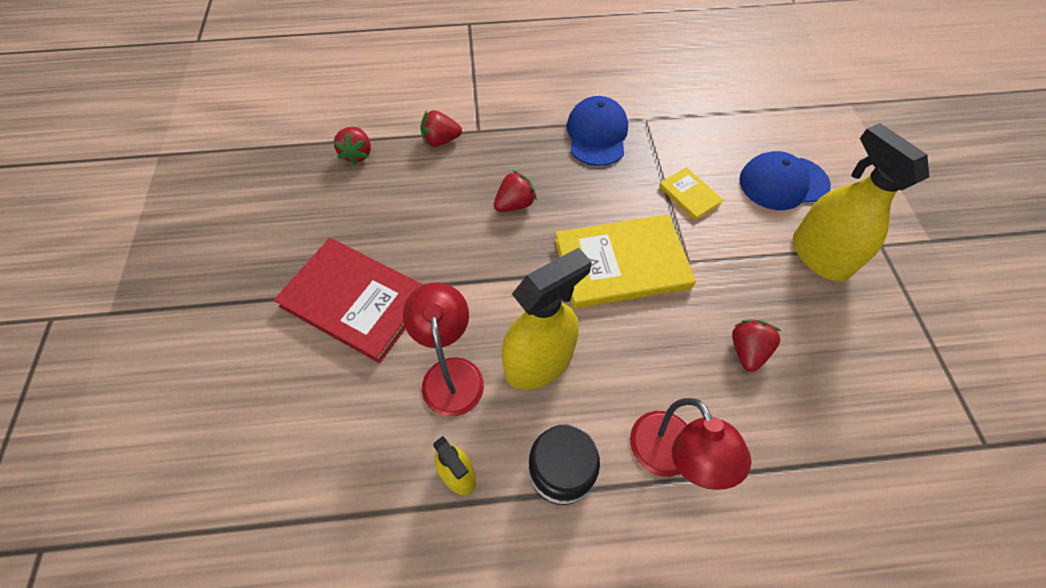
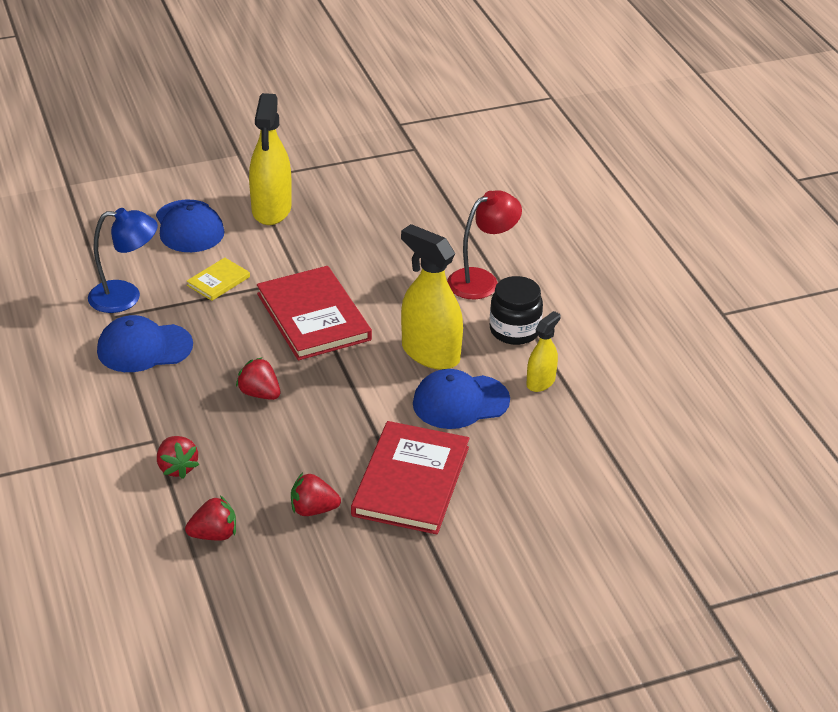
camera: 105 degrees left, 20 degrees down
(451, 373) = (460, 402): red lamp -> blue cap
(621, 264) = (313, 317): yellow book -> red book
(671, 129) = (126, 297): none -> blue lamp
(747, 350) = (378, 246): red strawberry -> red strawberry (313, 510)
(819, 256) = (271, 209): yellow spray bottle -> yellow spray bottle turned 45 degrees counterclockwise

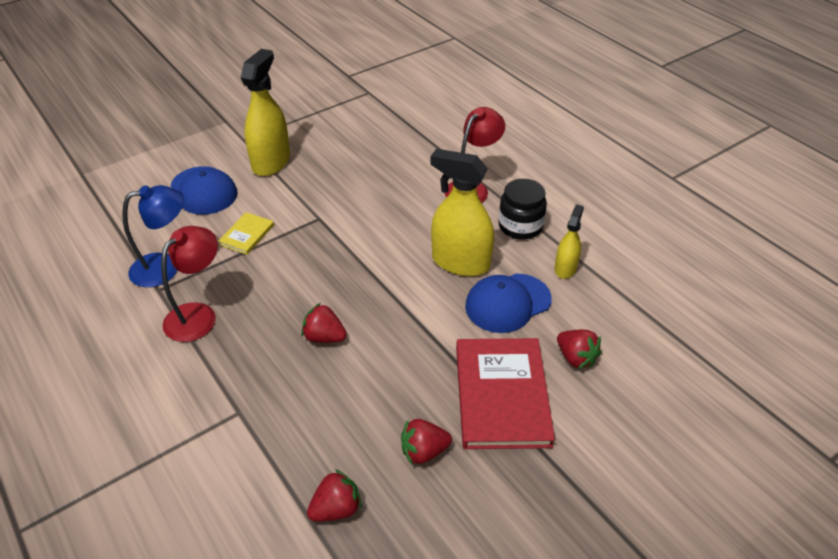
camera: 15 degrees left, 5 degrees up
(144, 348) = (198, 315): blue cap -> red lamp
(177, 467) = (271, 438): red strawberry -> red strawberry (576, 358)
(271, 209) = (271, 162): yellow spray bottle -> yellow spray bottle turned 150 degrees counterclockwise
(313, 317) = (344, 250): red book -> none

